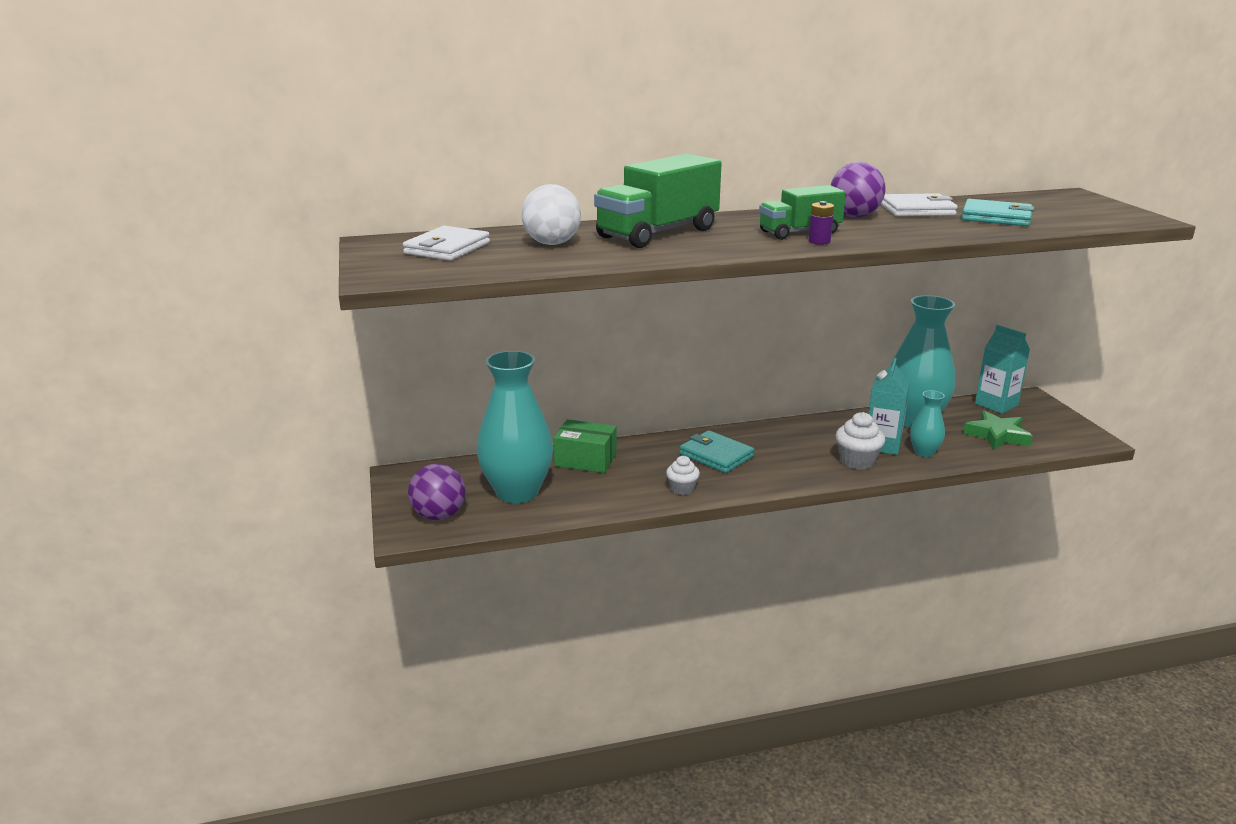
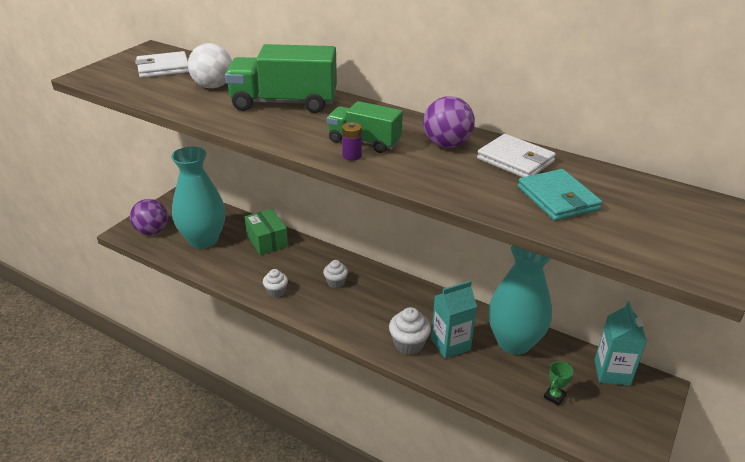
camera: 45 degrees right, 10 degrees up
(716, 455) = (336, 282): turquoise wallet -> white cupcake
(924, 452) = (468, 370): turquoise vase -> none
(997, 435) = (554, 396): green star -> green trophy

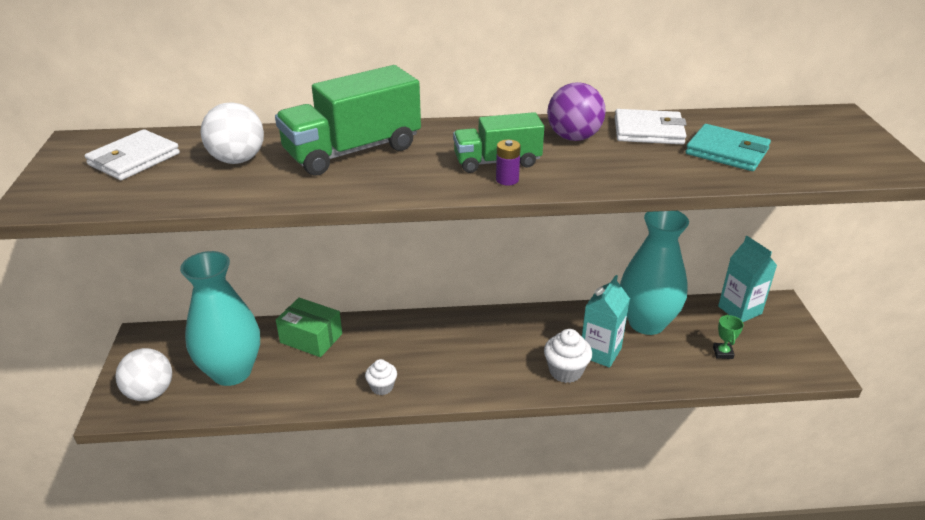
camera: 35 degrees left, 0 degrees up
(152, 231) = (150, 393): purple ball -> white ball
(336, 282) = (434, 347): white cupcake -> none

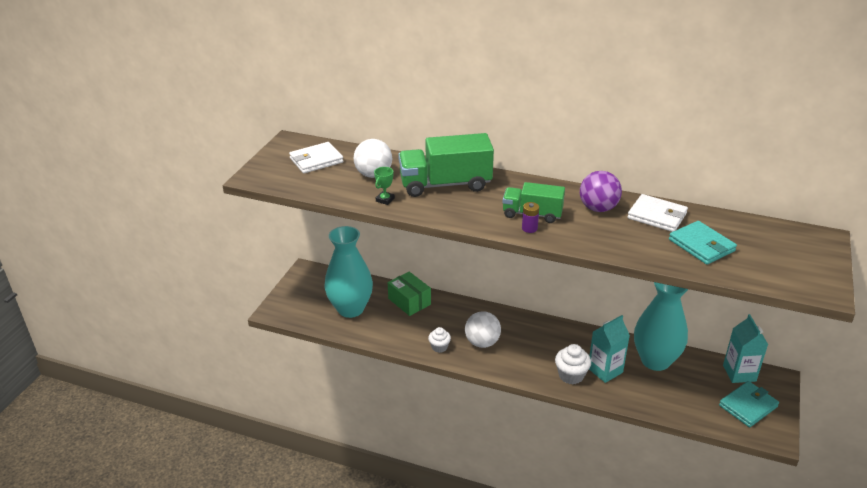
camera: 25 degrees right, 0 degrees up
(150, 393) = (298, 307): white ball -> white ball (482, 342)
(723, 353) = (701, 399): green trophy -> green trophy (385, 200)
(773, 344) = (748, 406): none -> turquoise wallet

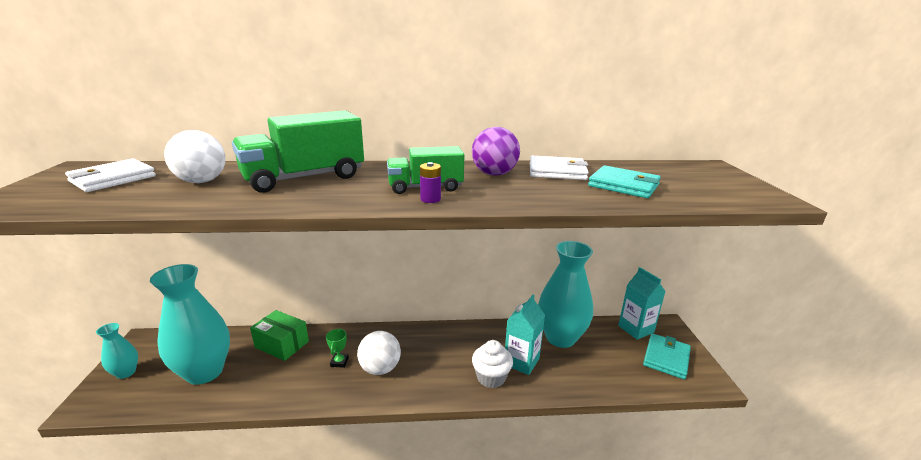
camera: 25 degrees left, 10 degrees down
(297, 294) = (126, 372): none -> turquoise vase
(385, 200) = (219, 201): green trophy -> green trophy (339, 362)
(439, 347) = (330, 388): white cupcake -> none

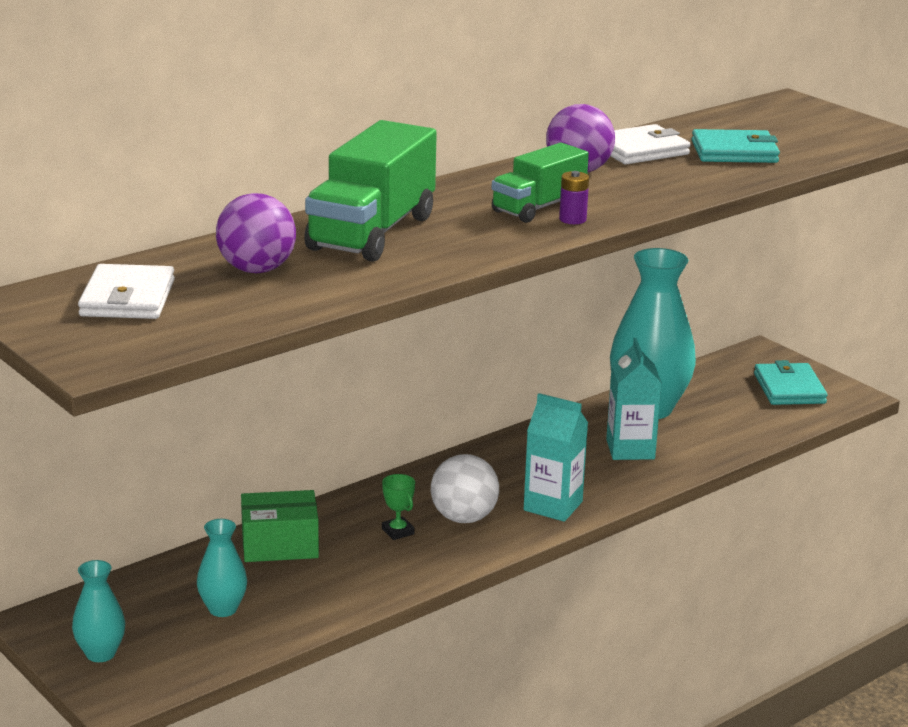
camera: 35 degrees left, 0 degrees up
(202, 181) = (256, 270): white ball -> purple ball
(204, 372) = (223, 609): turquoise vase -> turquoise vase, size x0.48
(491, 377) = (613, 477): white cupcake -> none
(636, 329) = (728, 368): turquoise carton -> turquoise carton (553, 506)

